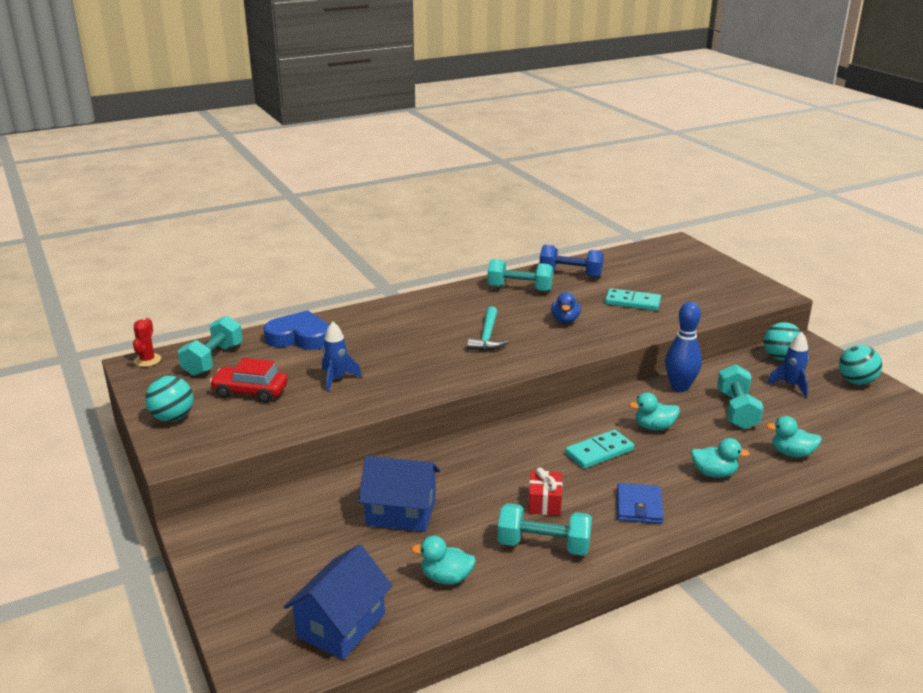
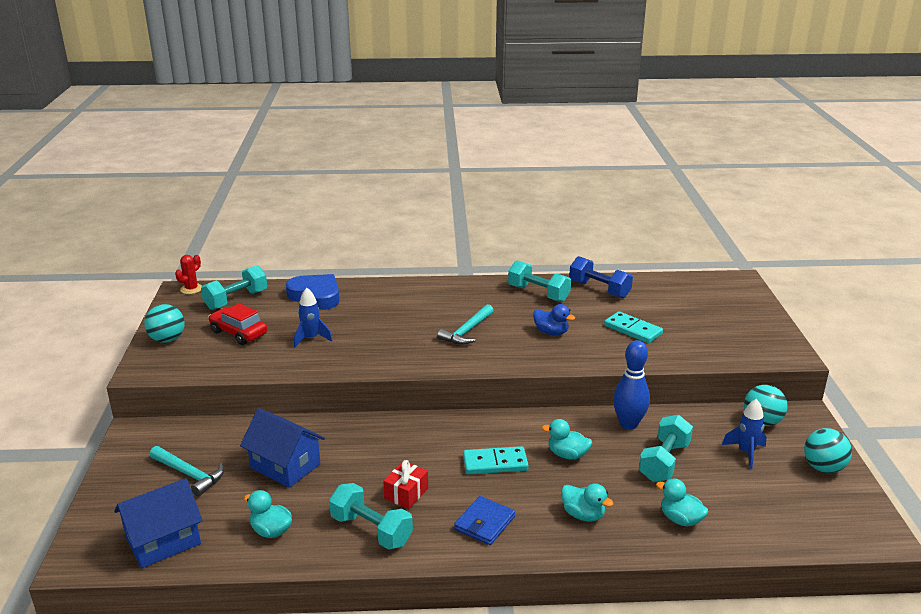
camera: 25 degrees right, 0 degrees up
(304, 551) = (189, 474): none -> turquoise hammer
(565, 320) = (551, 332): blue duck -> blue duck turned 90 degrees counterclockwise

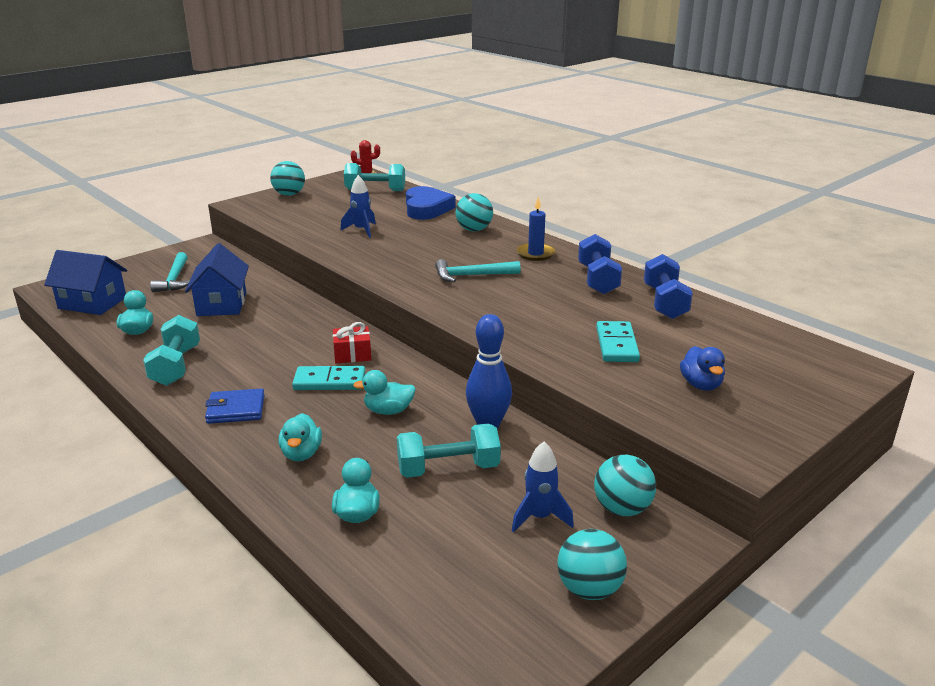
camera: 50 degrees right, 0 degrees up
(238, 333) = (331, 208): red car -> none
(389, 296) = (474, 230): none -> turquoise ball
(406, 493) = (239, 361): red gift -> red gift (352, 354)
(467, 294) = (535, 254): none -> blue candle
(495, 463) = (329, 381): turquoise domino -> turquoise domino turned 45 degrees counterclockwise
(538, 293) = (597, 279): turquoise dumbbell -> blue dumbbell
(551, 332) = (536, 309): blue duck -> blue duck (701, 385)
(567, 455) = (388, 411): turquoise duck -> turquoise duck turned 75 degrees counterclockwise

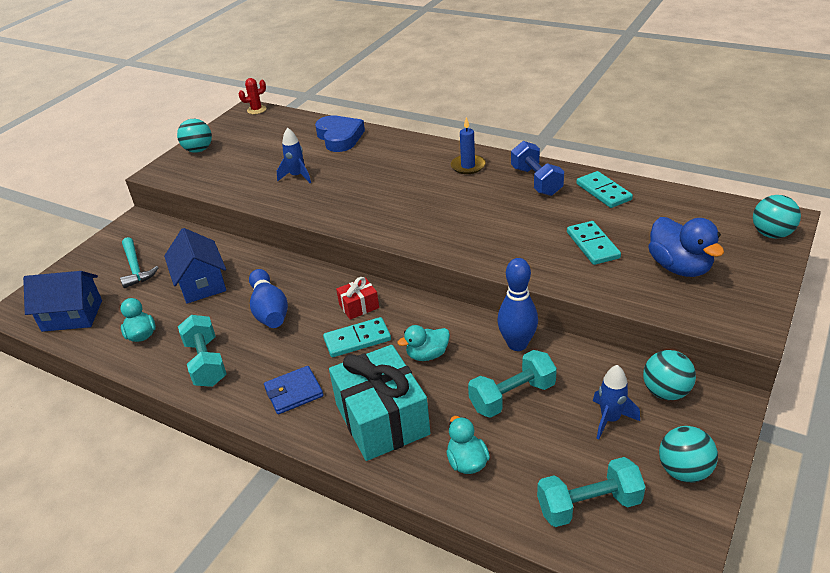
camera: 15 degrees left, 10 degrees up
(266, 338) = (269, 310): none -> blue bowling pin
(301, 454) = (382, 419): turquoise duck -> turquoise gift
(375, 190) = (278, 127): turquoise dumbbell -> turquoise dumbbell (588, 505)
(472, 275) = (429, 203): turquoise hammer -> none
(474, 230) = (398, 152): turquoise ball -> turquoise ball (771, 234)
(664, 302) = (603, 192): blue dumbbell -> turquoise domino
(701, 385) = (679, 267): blue duck -> blue duck, size x1.62

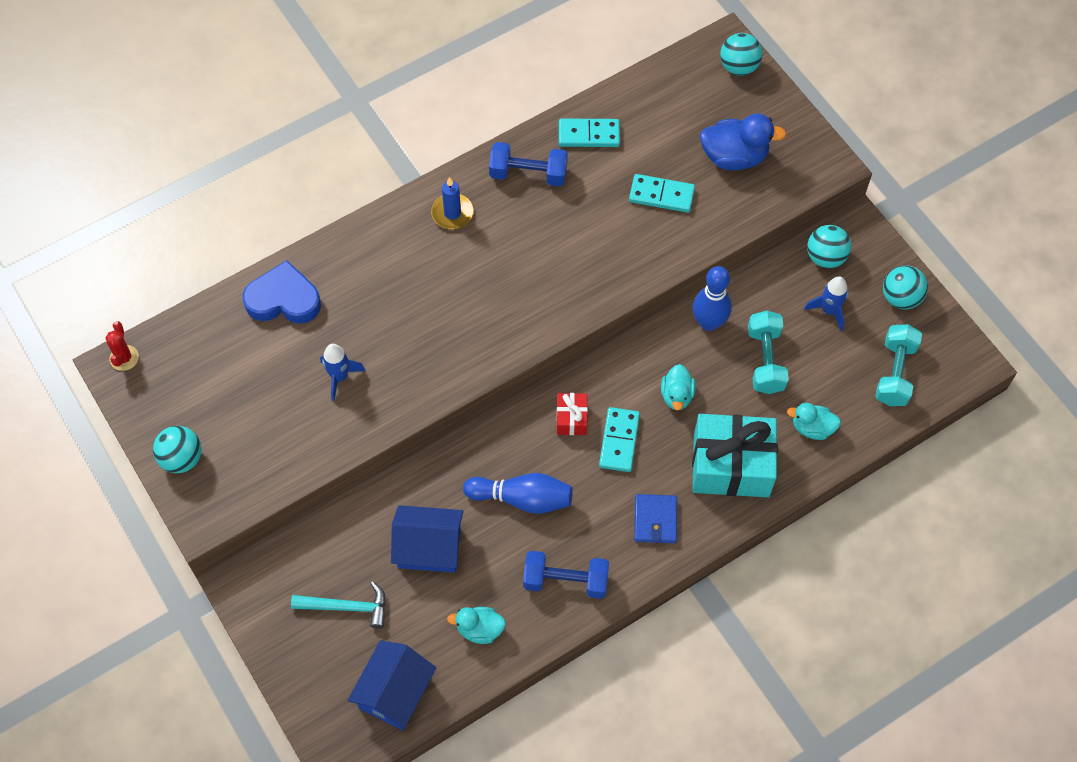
camera: 65 degrees left, 25 degrees up
(206, 363) = (565, 581): turquoise dumbbell -> blue dumbbell

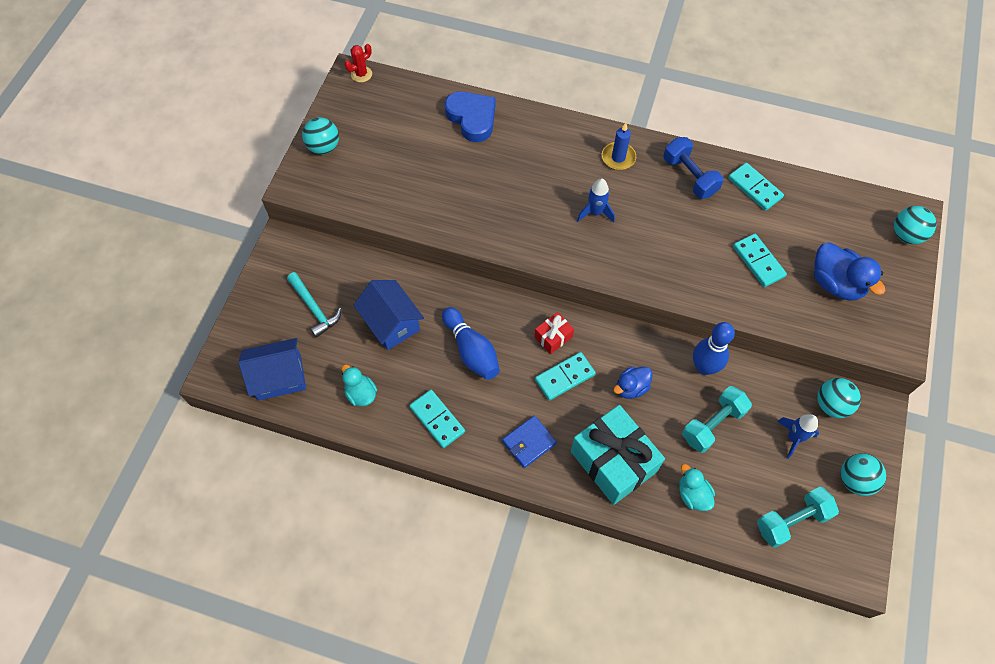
camera: 50 degrees right, 0 degrees up
(339, 377) = (449, 183): blue rocket -> blue rocket (595, 212)
(565, 581) = (437, 419): blue dumbbell -> turquoise domino
(676, 395) = (631, 388): turquoise duck -> blue duck

